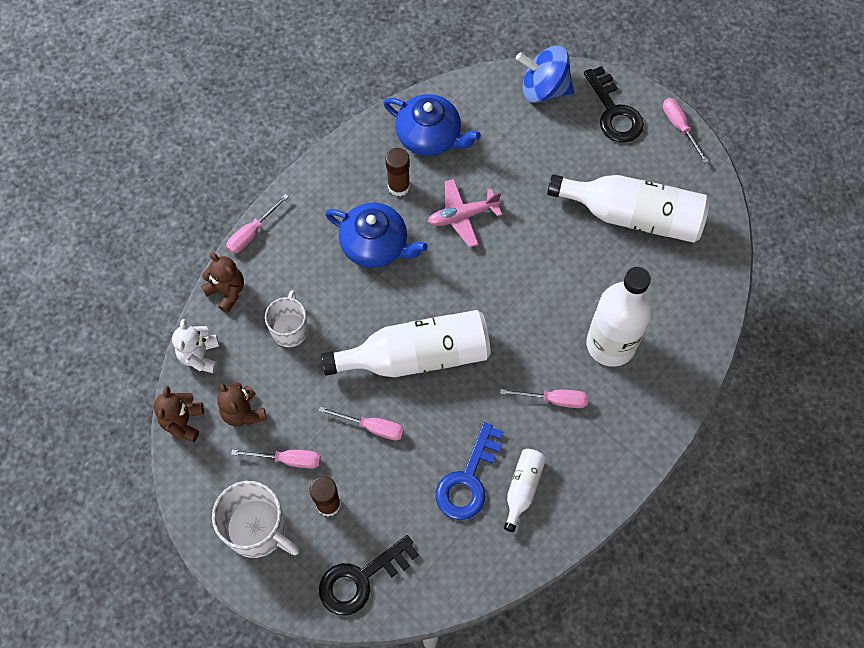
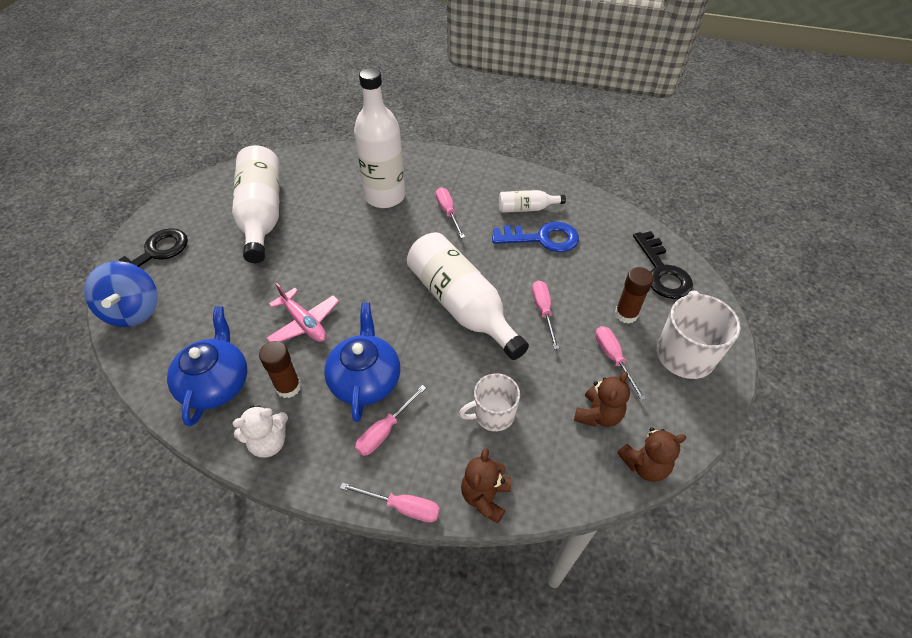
camera: 115 degrees left, 15 degrees down
(200, 356) = (570, 486): white teddy bear -> white teddy bear (269, 442)
(360, 579) = (662, 272): black key -> black key turned 45 degrees clockwise
(679, 127) = (161, 210): pink screwdriver -> pink screwdriver (385, 430)

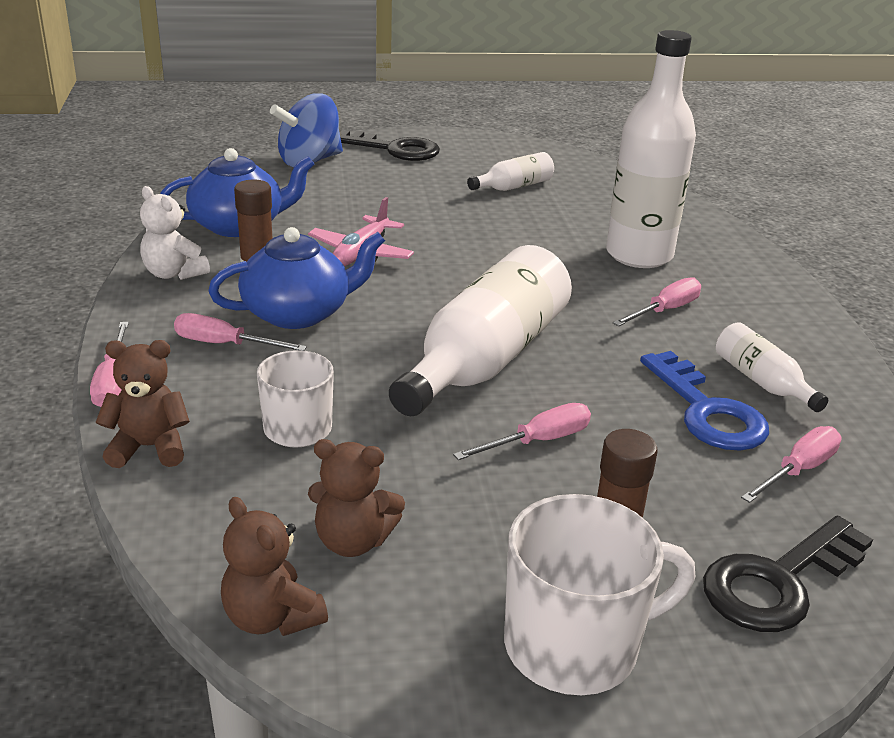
camera: 65 degrees right, 20 degrees down
(262, 214) = (513, 187): white bottle -> white bottle, size x0.48
(613, 358) = (491, 541): pink screwdriver -> pink screwdriver (798, 470)

